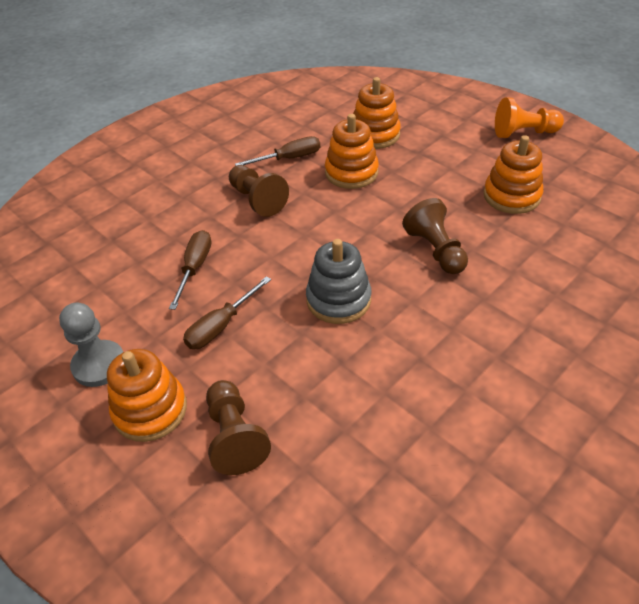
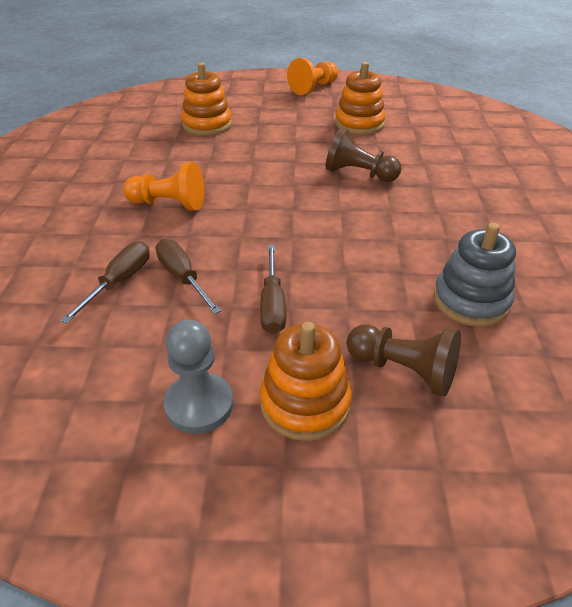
camera: 45 degrees left, 5 degrees down
(257, 200) = (169, 204): brown pawn -> orange pawn
(289, 158) = (155, 165): brown screwdriver -> brown screwdriver (119, 282)
(338, 300) = (339, 236): grey stacking toy -> grey stacking toy (471, 301)
(351, 173) = (224, 154): orange stacking toy -> none

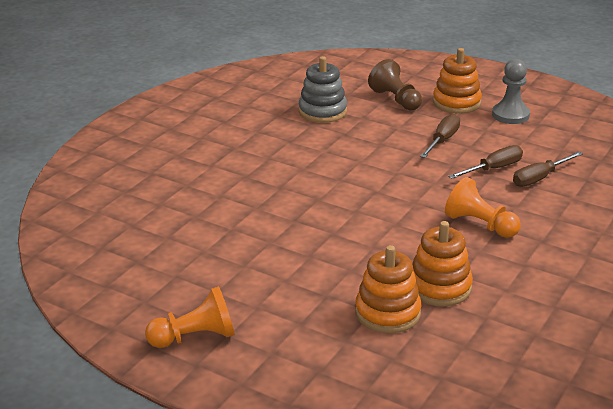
camera: 150 degrees left, 10 degrees down
(183, 277) = (493, 169): brown screwdriver -> brown screwdriver turned 120 degrees counterclockwise
(359, 124) = (217, 257): orange stacking toy -> orange stacking toy (439, 287)
(359, 174) = (289, 203): brown pawn -> none

